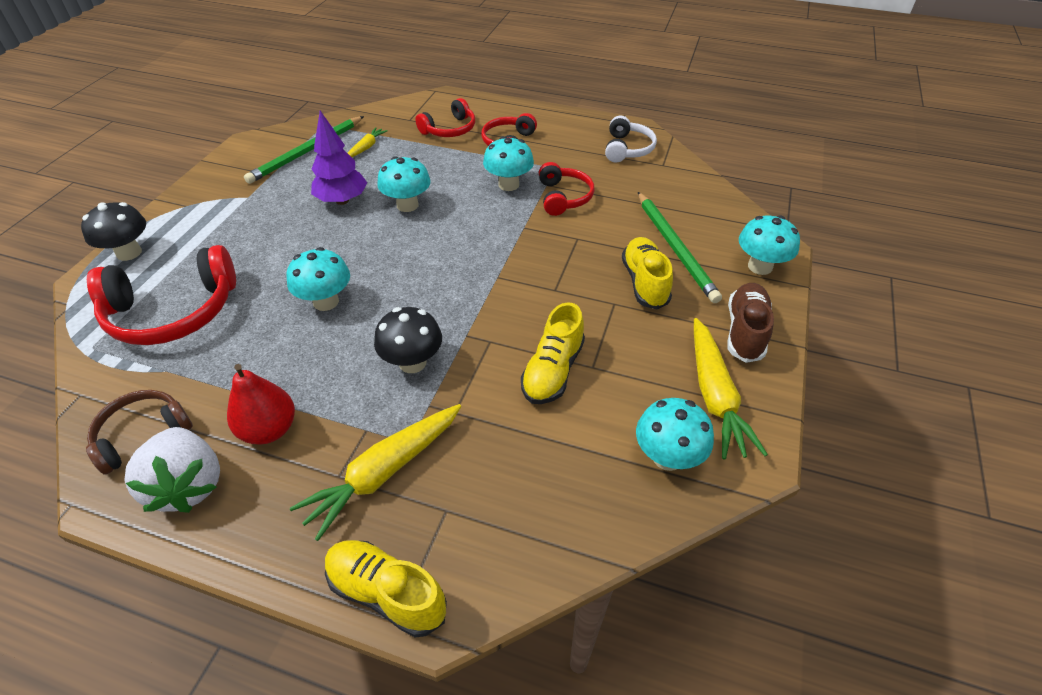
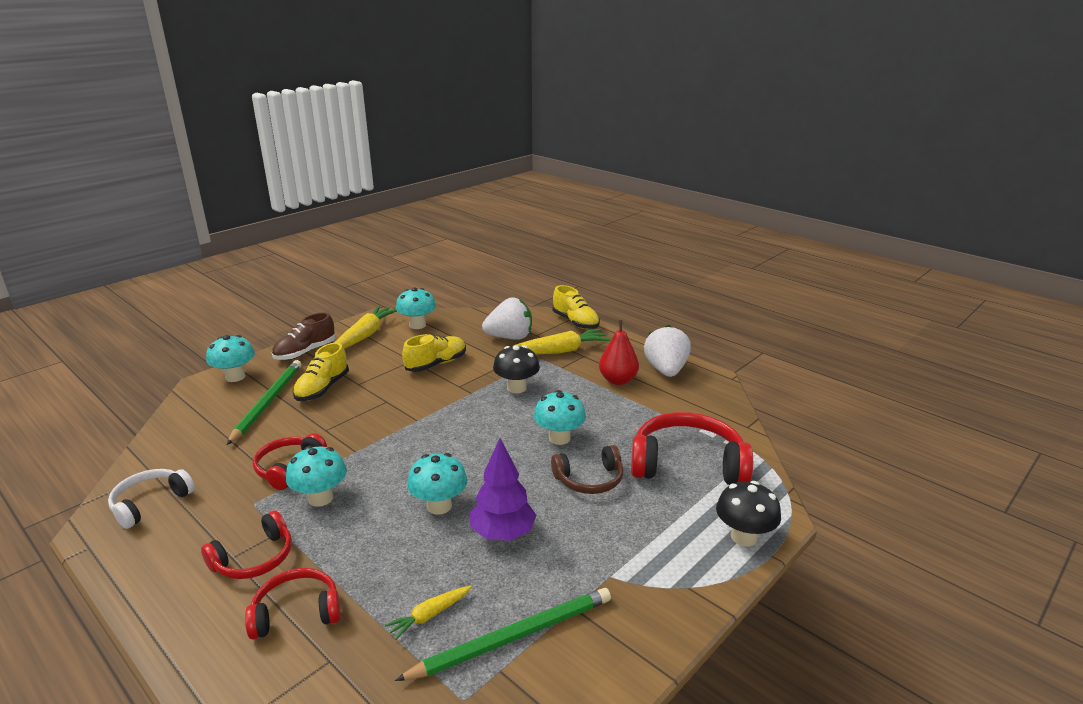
camera: 155 degrees left, 20 degrees down
(142, 434) = (697, 396): brown headphones -> brown headphones (589, 480)
(487, 482) = (510, 337): none -> white strawberry

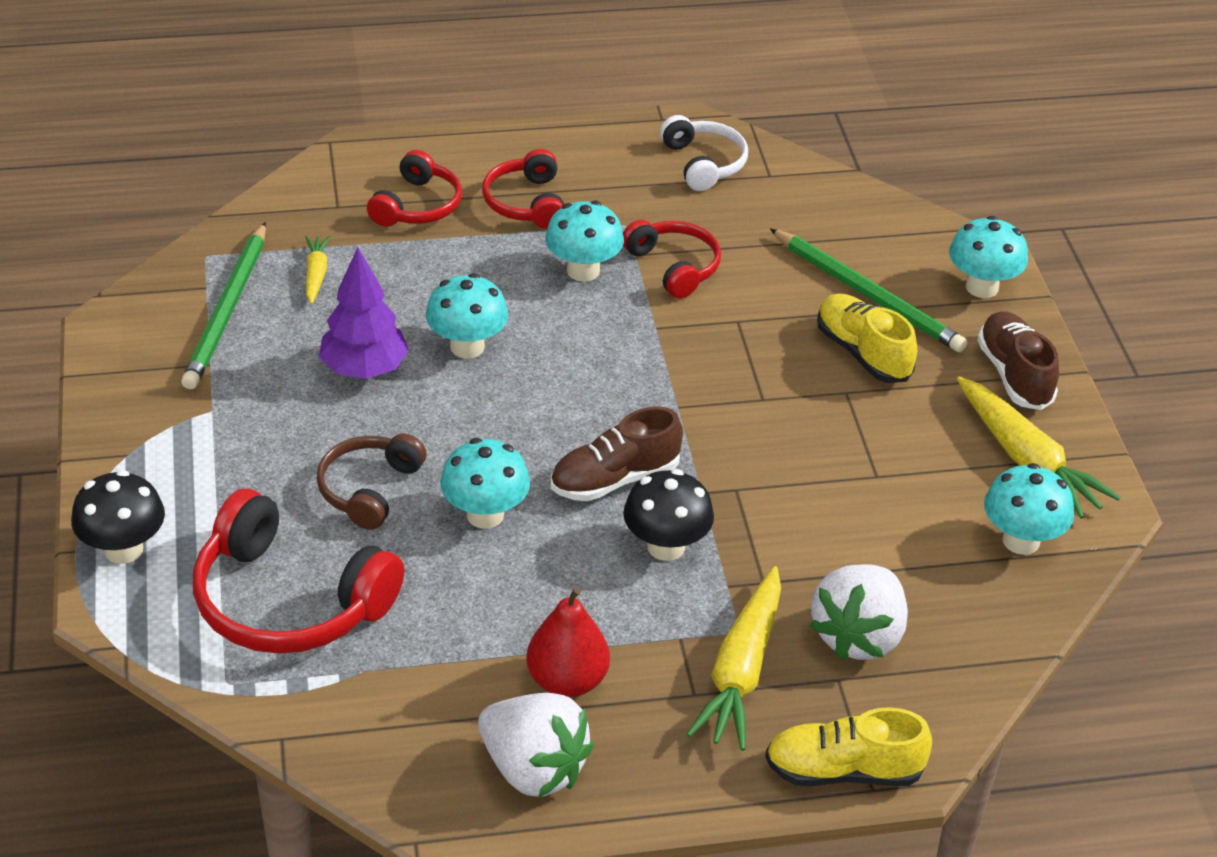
camera: 125 degrees right, 15 degrees up
(436, 364) = (836, 496): yellow shoe -> none
(491, 415) = (614, 479): none -> brown shoe
(687, 464) = (288, 601): red headphones -> red headphones turned 75 degrees clockwise

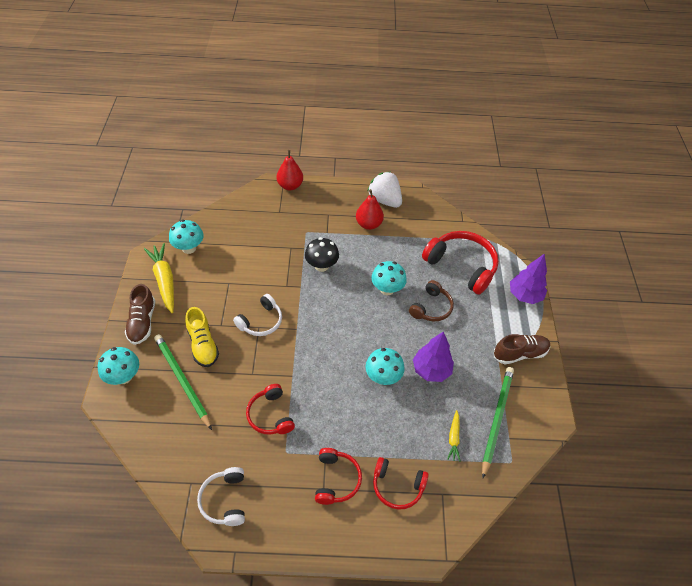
camera: 170 degrees left, 10 degrees up
(123, 549) = (524, 295): black mushroom -> purple tree
(418, 206) = (397, 486): red headphones -> red headphones turned 105 degrees counterclockwise
(583, 271) = (317, 419): turquoise mushroom -> none
(614, 479) = (333, 297): brown shoe -> brown shoe (519, 354)
(741, 670) = (310, 219): yellow carrot -> none
(762, 409) = (261, 321): none -> white headphones
(843, 771) = (290, 186): yellow shoe -> red pear
(858, 636) = (266, 224): white strawberry -> none

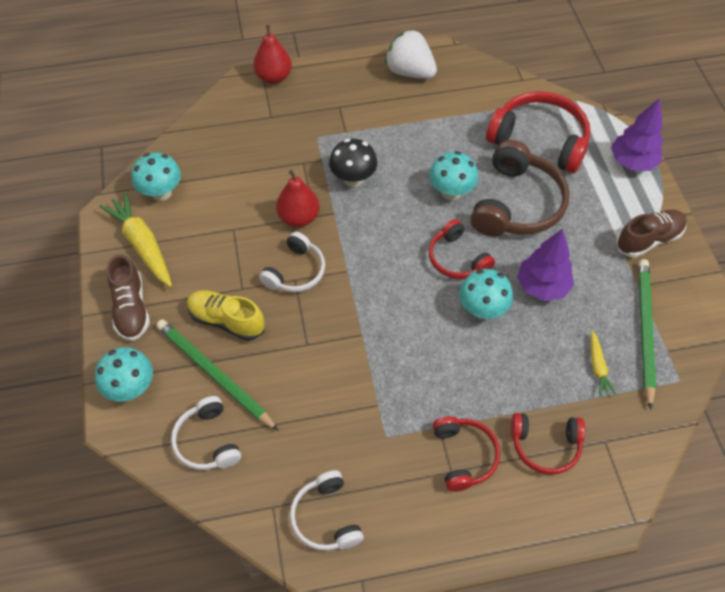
camera: 10 degrees left, 5 degrees up
(162, 426) = (207, 441): none -> white headphones
(203, 345) = (226, 320): yellow shoe -> yellow shoe turned 150 degrees clockwise
(270, 415) = (349, 393): red headphones -> red headphones (457, 259)
(368, 224) = (398, 109): red pear -> red pear (299, 218)
(431, 308) = (517, 204): brown headphones -> brown headphones, size x1.70

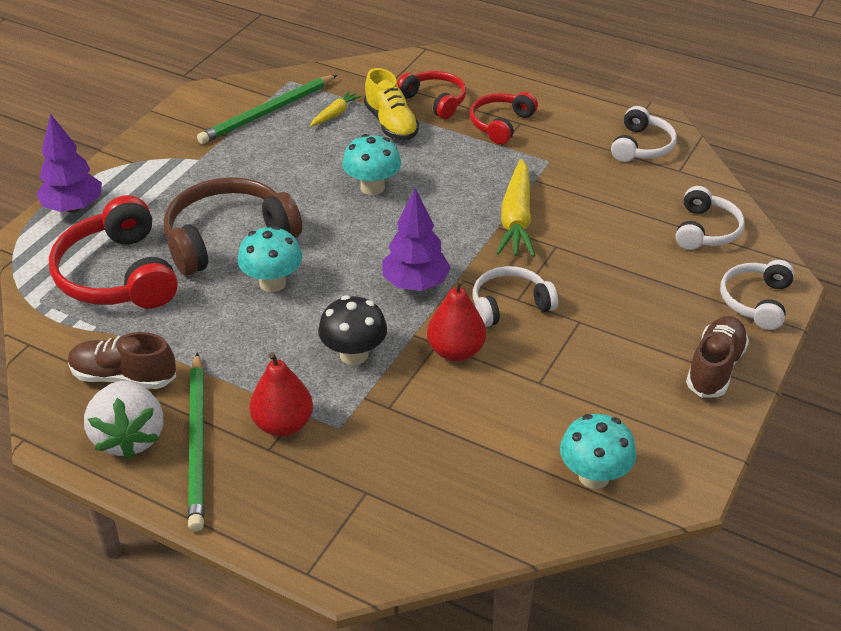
camera: 140 degrees left, 15 degrees down
(131, 388) = (755, 301): turquoise mushroom -> white headphones
(142, 245) = (660, 426): yellow carrot -> yellow carrot (516, 219)
(214, 374) = (664, 270): green pencil -> green pencil (197, 443)
(226, 320) = (618, 303): yellow shoe -> yellow shoe (391, 124)
(274, 77) = (301, 550): red pear -> red pear (283, 424)
(457, 259) = (344, 230): red headphones -> none
(542, 286) = (301, 174): purple tree -> purple tree (415, 284)
(648, 239) = (166, 154): brown shoe -> brown shoe (123, 377)

